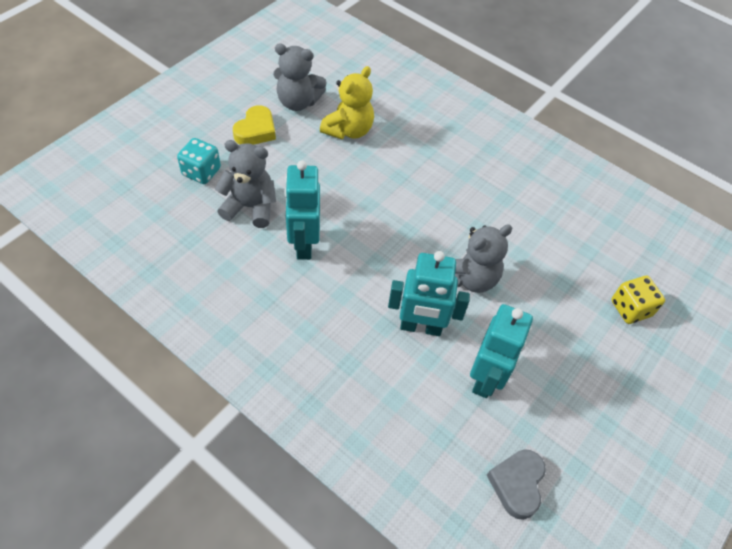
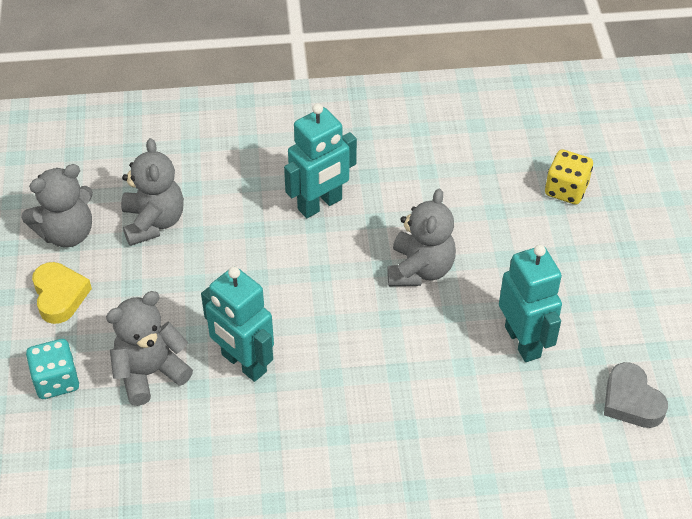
camera: 40 degrees left, 5 degrees down
(348, 130) = (153, 222): yellow teddy bear -> grey teddy bear
(420, 327) = (427, 346): turquoise robot -> turquoise robot (320, 205)

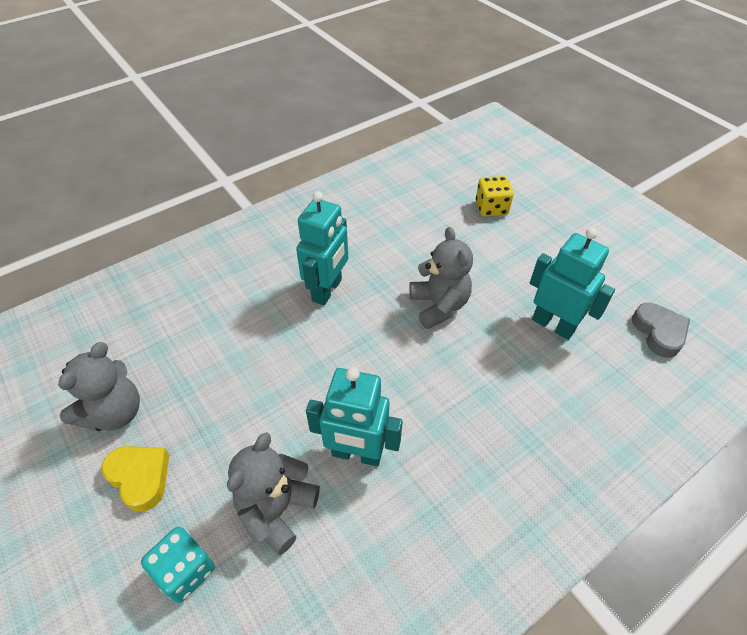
camera: 30 degrees left, 0 degrees up
(153, 222) = (194, 365): grey teddy bear -> none
(631, 401) = (659, 332): grey heart -> grey heart turned 135 degrees counterclockwise

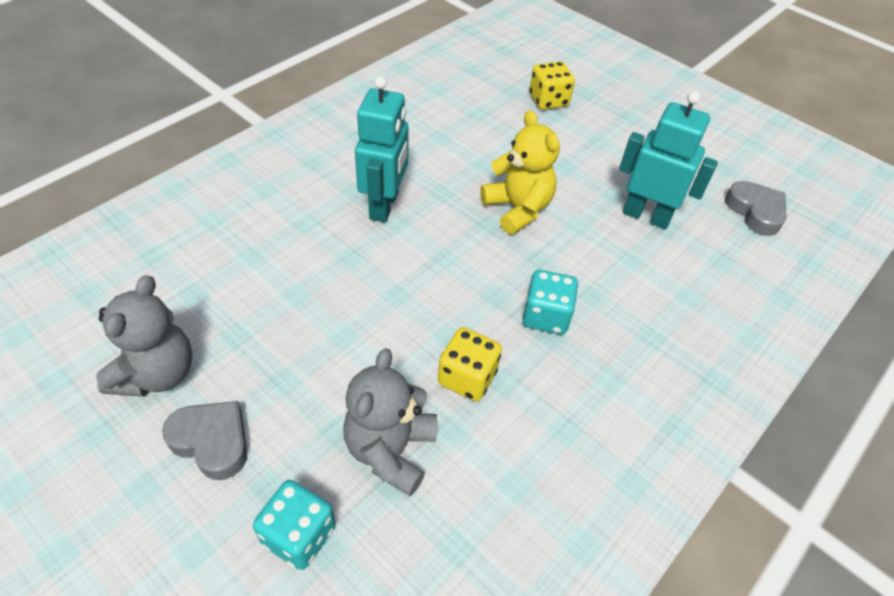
camera: 15 degrees left, 0 degrees up
(140, 477) = (212, 442): yellow heart -> grey heart
(356, 454) = (467, 377): turquoise robot -> yellow dice
(438, 407) = (546, 316): none -> turquoise dice
(439, 306) = (517, 209): grey teddy bear -> yellow teddy bear

